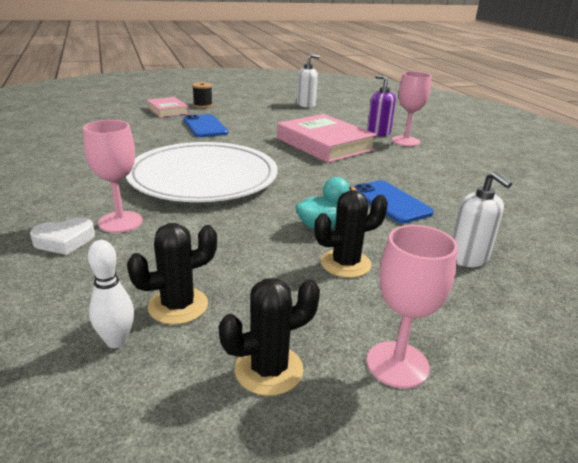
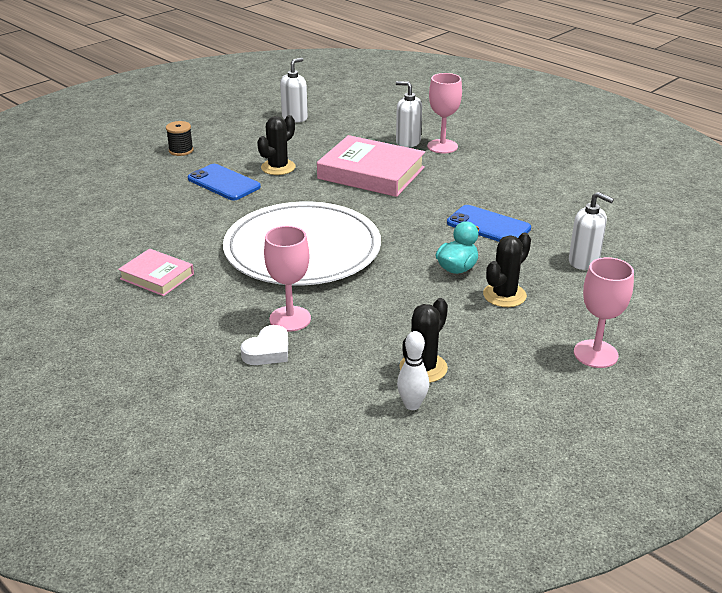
camera: 25 degrees left, 5 degrees up
(167, 110) = (150, 170): pink book -> pink book (157, 276)
(269, 370) = (525, 385): black cactus -> black cactus (278, 167)
(378, 133) = (408, 142): purple soap dispenser -> white soap dispenser

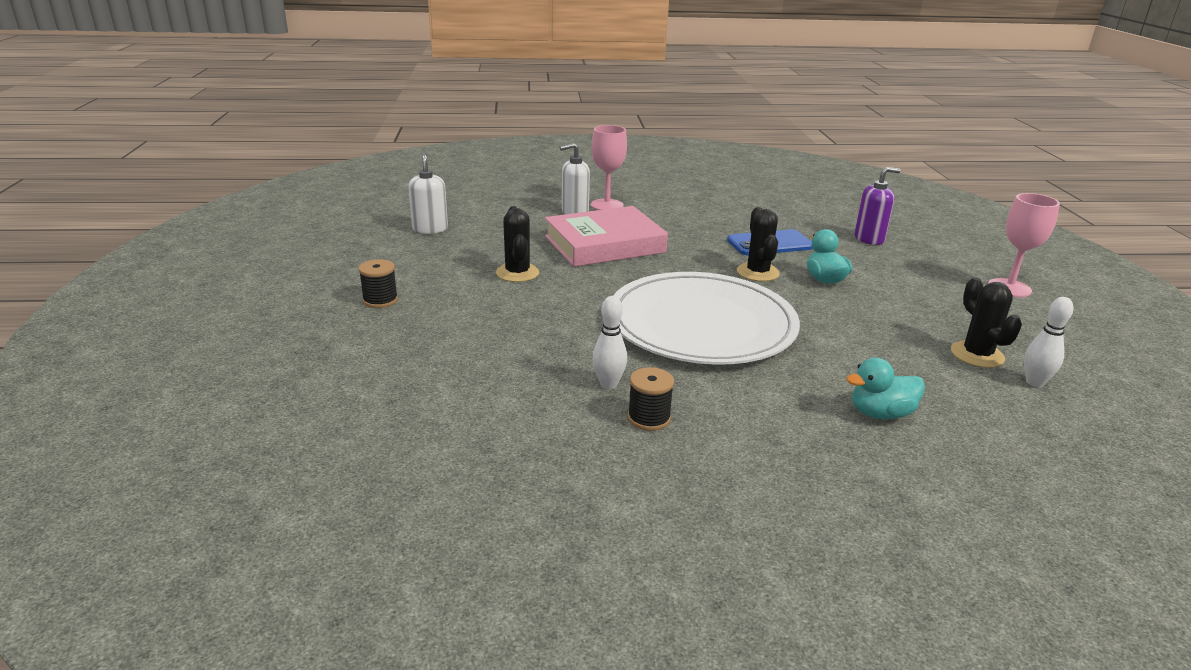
camera: 50 degrees left, 5 degrees down
(157, 276) = (649, 418): pink book -> black spool
(179, 250) = (608, 384): none -> white bowling pin
(223, 183) = (499, 307): blue phone -> none
(268, 351) = (880, 414): white heart -> turquoise duck
(290, 319) = (829, 379): pink goblet -> none
(504, 295) = (889, 281): black cactus -> black cactus (757, 272)
(584, 261) = (869, 239): white soap dispenser -> purple soap dispenser

